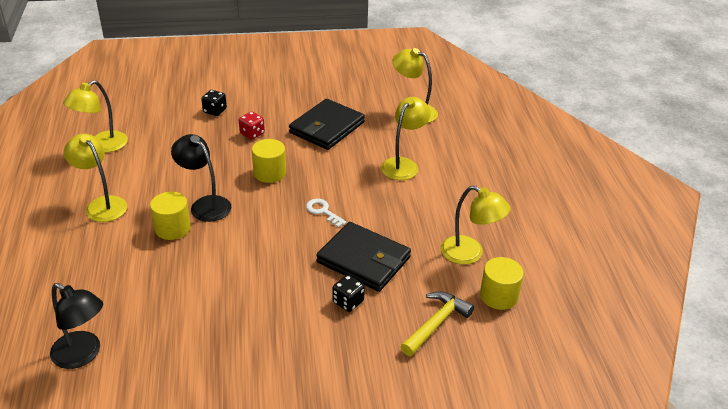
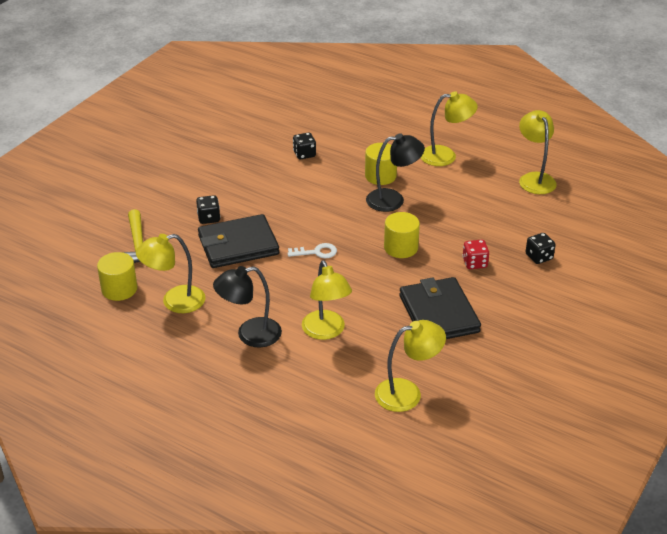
camera: 130 degrees right, 0 degrees up
(83, 355) = (296, 110): black lamp -> black lamp (250, 335)
(176, 297) = (304, 154): none -> black dice

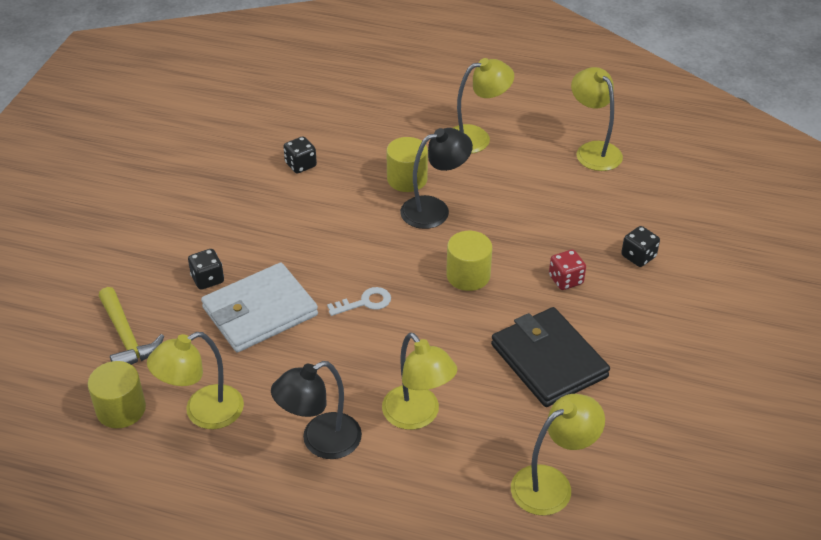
camera: 15 degrees left, 5 degrees up
(238, 245) = (260, 311): black wallet -> white wallet

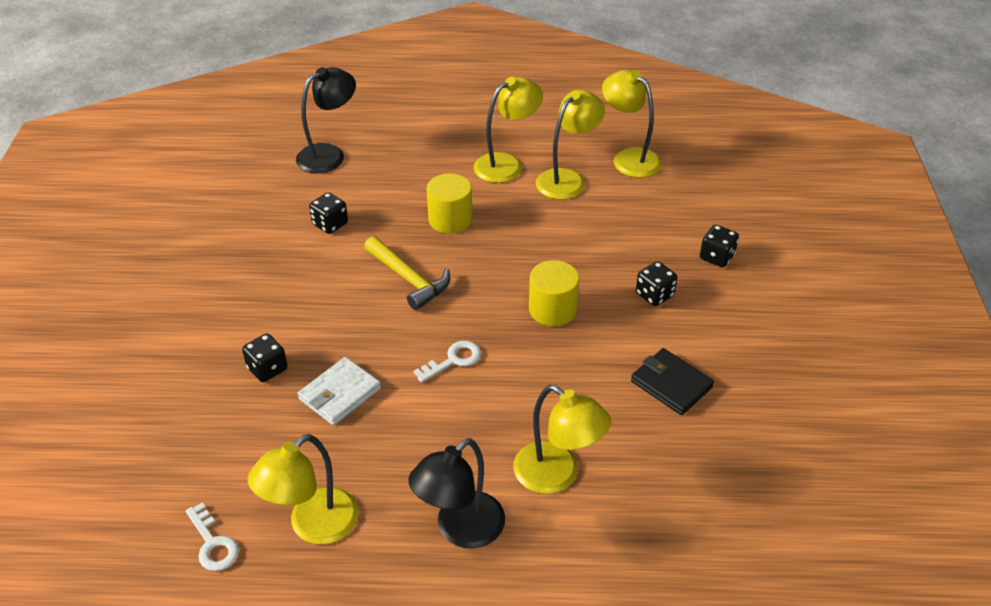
camera: 15 degrees left, 0 degrees up
(121, 409) = (213, 543): yellow cylinder -> white key
(126, 337) = (193, 455): yellow hammer -> yellow hammer (409, 279)
(260, 311) = (340, 394): white wallet -> white wallet, size x0.61
(434, 209) = (491, 246): black lamp -> black lamp (329, 155)
(548, 361) = (671, 384): black wallet -> black wallet, size x0.61
(552, 484) = (728, 519): yellow lamp -> yellow lamp (567, 179)
(565, 280) = (654, 295): red dice -> black dice

